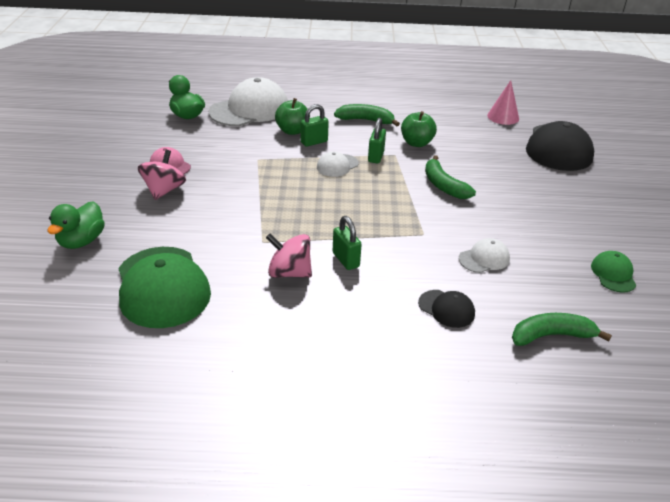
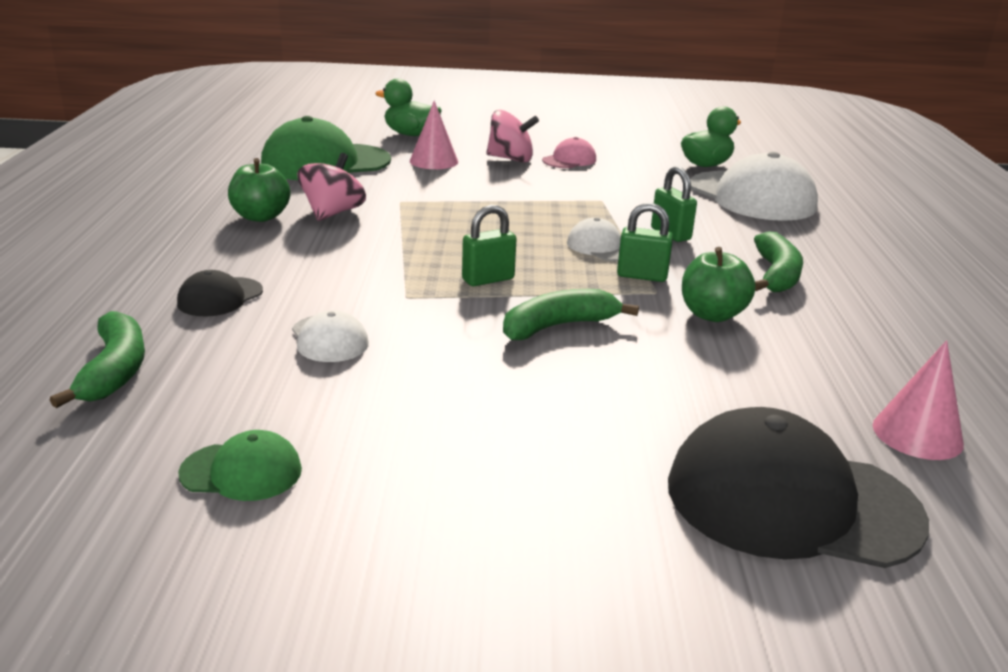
camera: 90 degrees right, 10 degrees down
(165, 227) = (434, 161): none -> pink cone
(292, 131) = (699, 221): green apple -> green apple (261, 217)
(346, 260) = (351, 242): green padlock -> green padlock (488, 279)

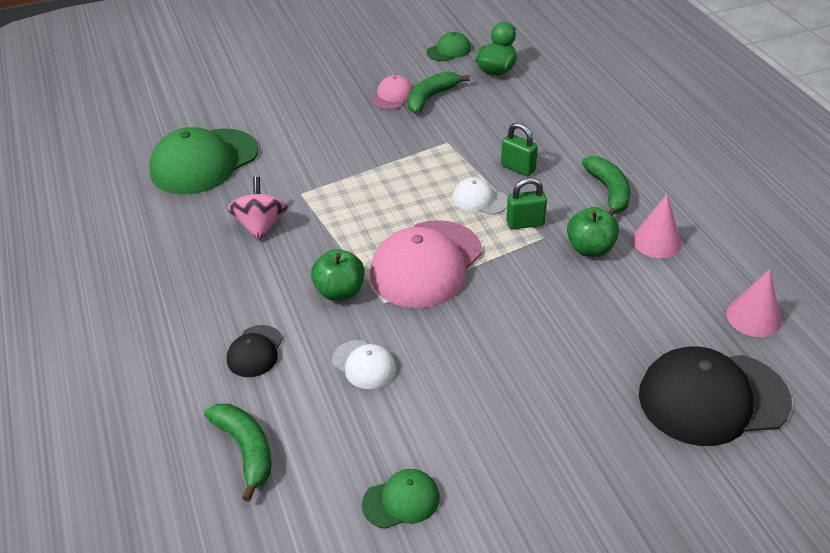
camera: 20 degrees left, 15 degrees up
(261, 217) = (208, 249): green apple -> green apple (339, 291)
(411, 134) = (244, 99): green duck -> none
(434, 161) = (289, 131): pink cone -> pink cone (656, 241)
(488, 279) = (426, 264): green padlock -> pink cap
(510, 159) = (347, 109): pink spinning top -> none
(558, 326) = (502, 296): green banana -> green banana (431, 97)
(662, 143) = (449, 50): none -> green cap
(752, 196) = (549, 102): white cap -> none

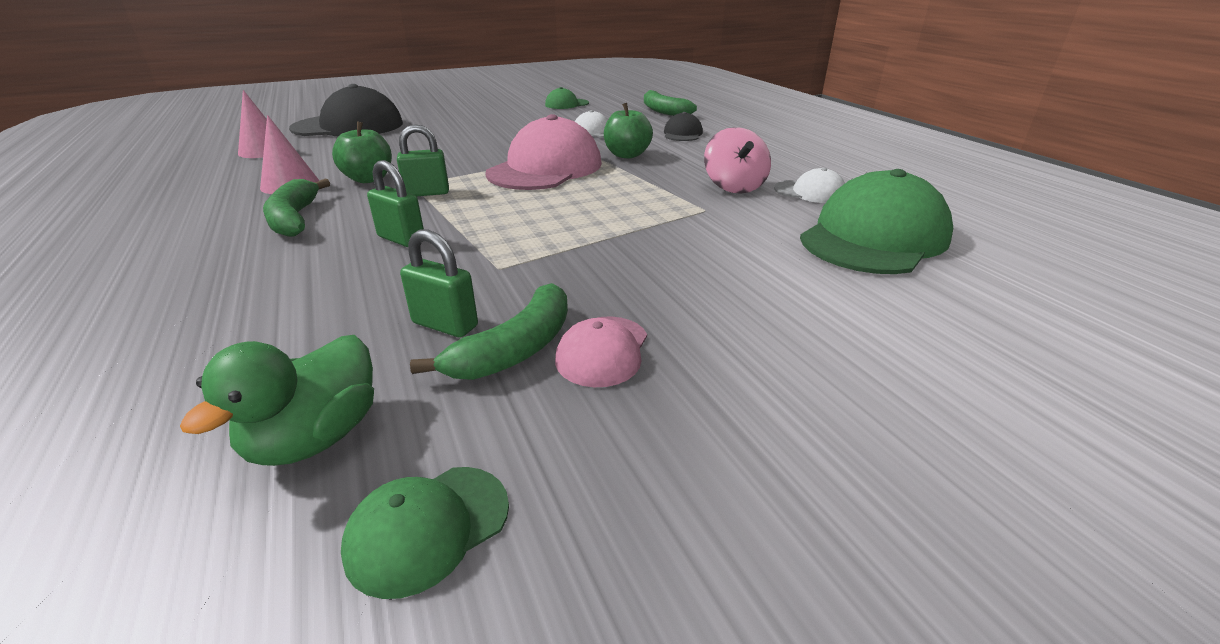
camera: 175 degrees right, 10 degrees down
(466, 109) = (445, 325): none -> green padlock
(479, 200) = (472, 209): white cap -> white cap (810, 192)

